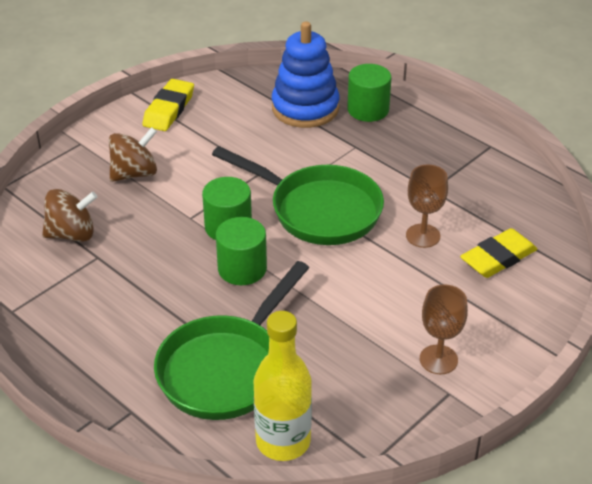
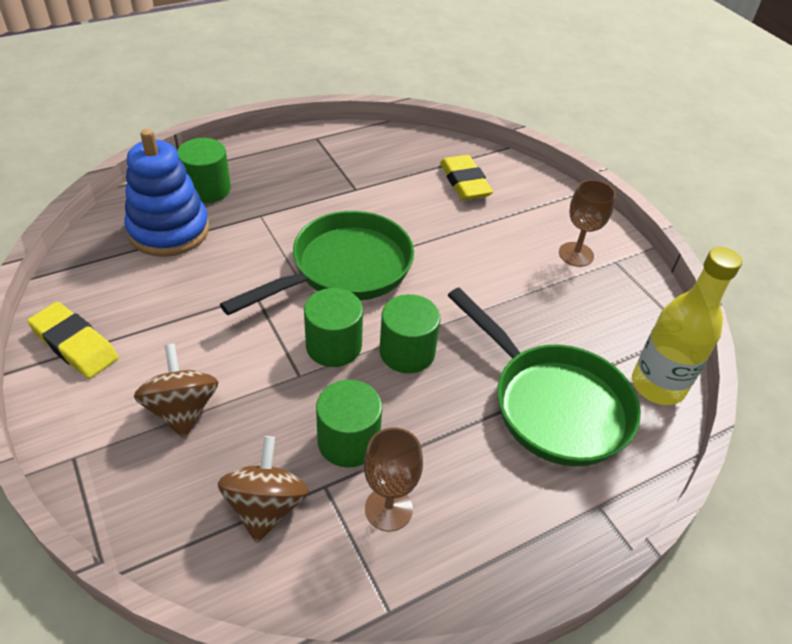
camera: 75 degrees left, 5 degrees up
(139, 258) = (348, 441): none -> green cylinder
(423, 236) = (416, 214): brown goblet -> brown goblet (388, 509)

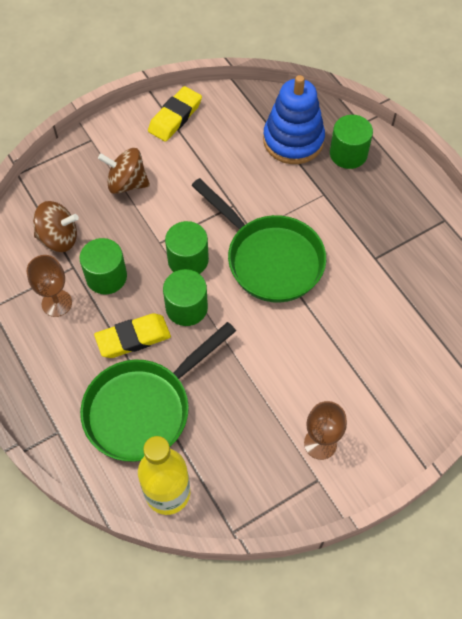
camera: 90 degrees right, 15 degrees up
(182, 410) = (127, 183): brown spinning top -> brown spinning top turned 150 degrees counterclockwise
(464, 182) = (408, 348): yellow eraser -> yellow eraser (133, 338)

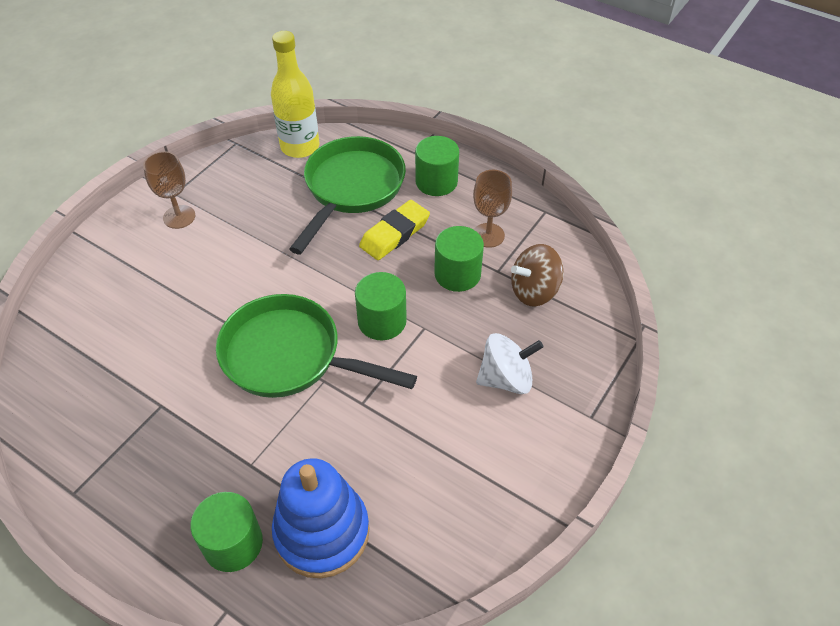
camera: 155 degrees right, 10 degrees down
(127, 183) = (506, 378): brown spinning top -> white spinning top
(175, 117) = (507, 498): yellow eraser -> none
(186, 307) = (357, 276): green cylinder -> green cylinder (436, 182)

